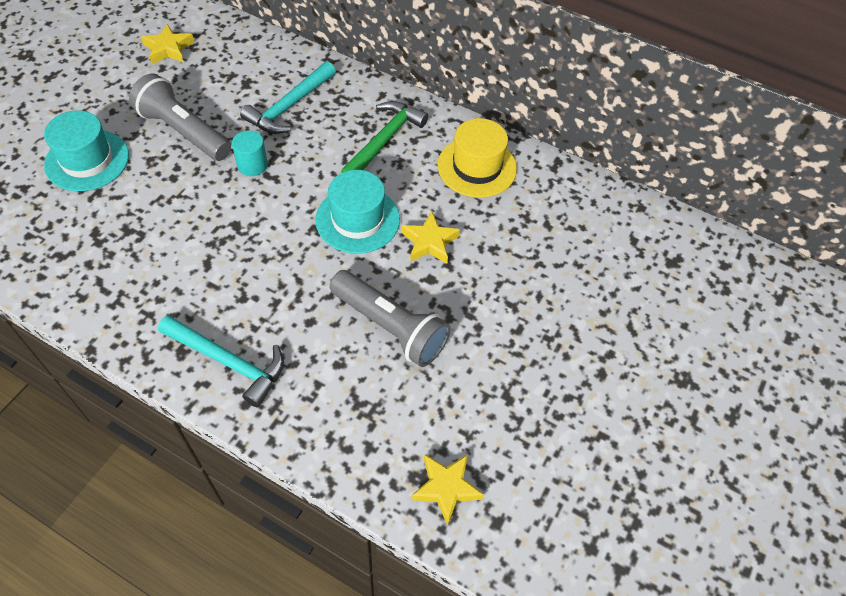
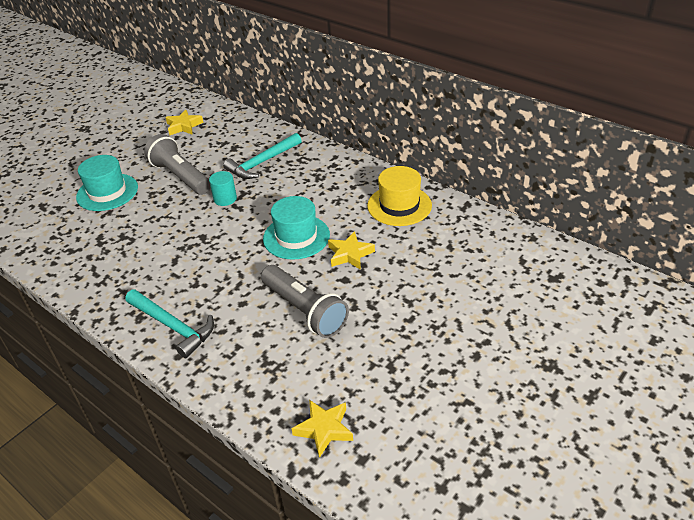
camera: 15 degrees right, 15 degrees down
(384, 140) = (330, 186): green hammer -> none

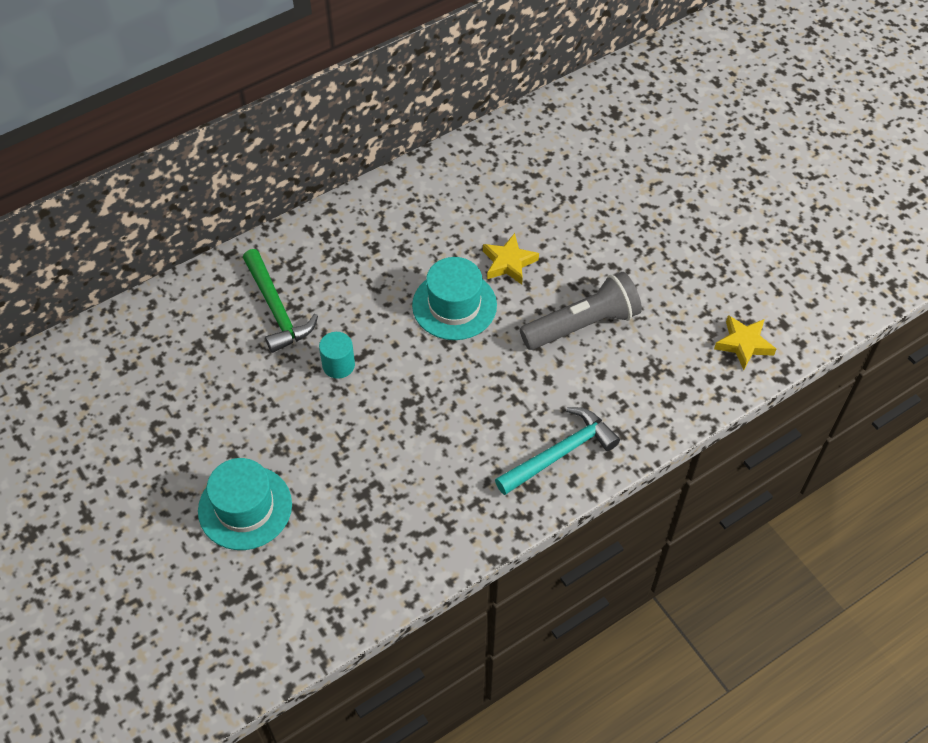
camera: 75 degrees left, 15 degrees up
(180, 176) = (256, 410): grey flashlight -> none
(184, 126) = (117, 389): yellow star -> none
(262, 163) = (276, 309): turquoise hammer -> green hammer
(399, 205) = (443, 195): yellow hat -> none

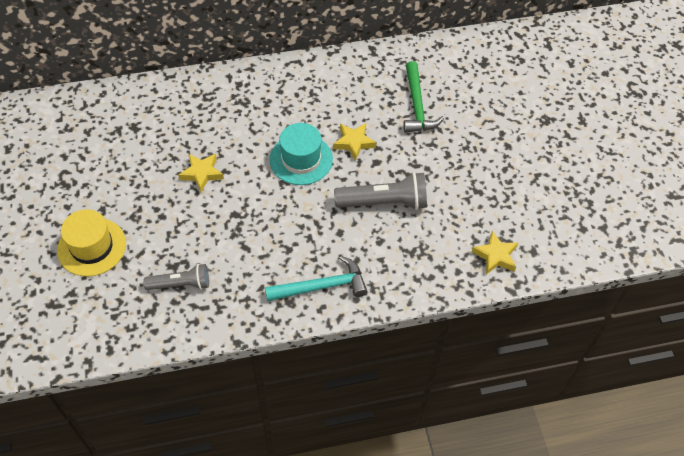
camera: 20 degrees right, 0 degrees up
(245, 507) = (92, 247): turquoise hat -> yellow hat
(276, 309) = (180, 123): green hammer -> green hammer (417, 106)
(338, 365) = (202, 173): turquoise cylinder -> yellow star
(385, 513) = (181, 284): none -> grey flashlight

